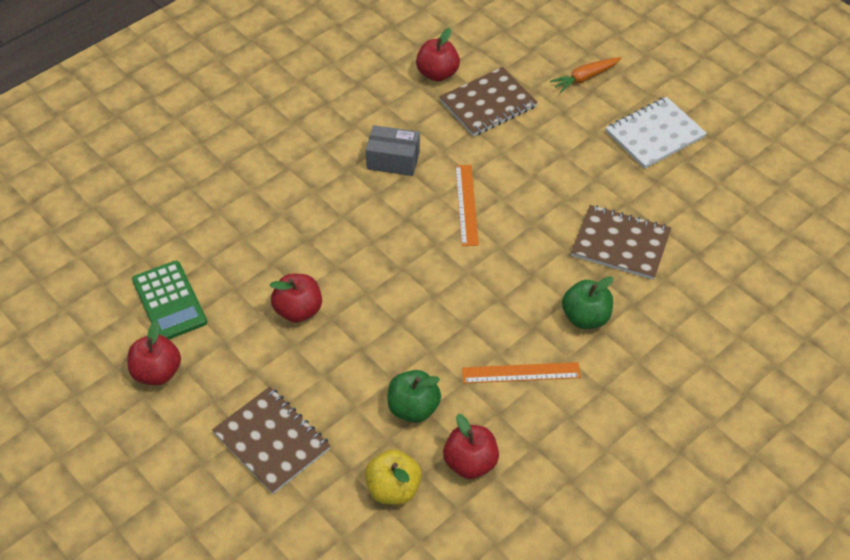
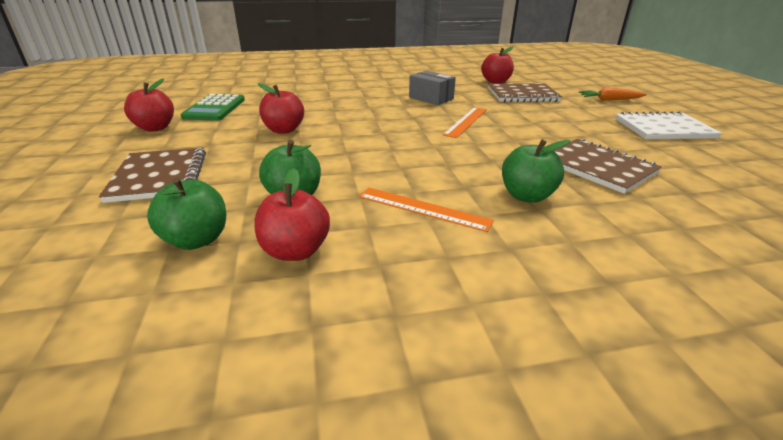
camera: 30 degrees right, 20 degrees down
(393, 489) = (196, 240): yellow apple -> green apple

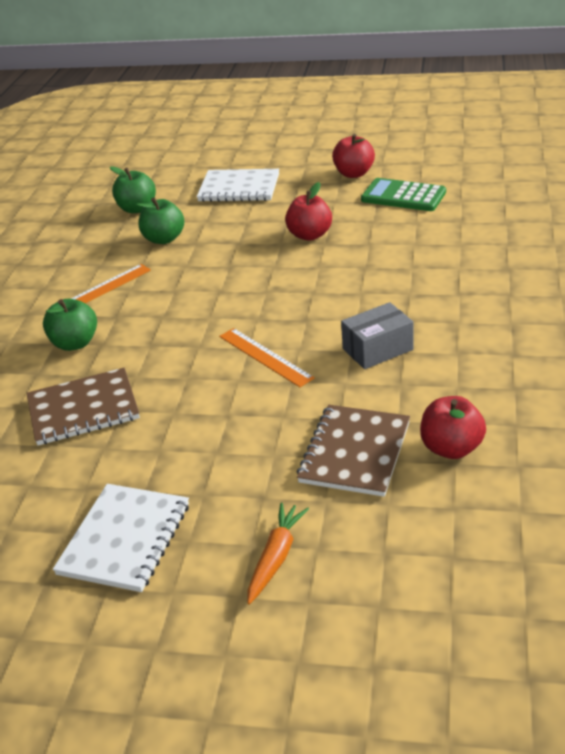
camera: 115 degrees right, 5 degrees up
(159, 176) = (239, 188): brown notebook -> white notebook
(295, 251) = (96, 239): red apple -> none

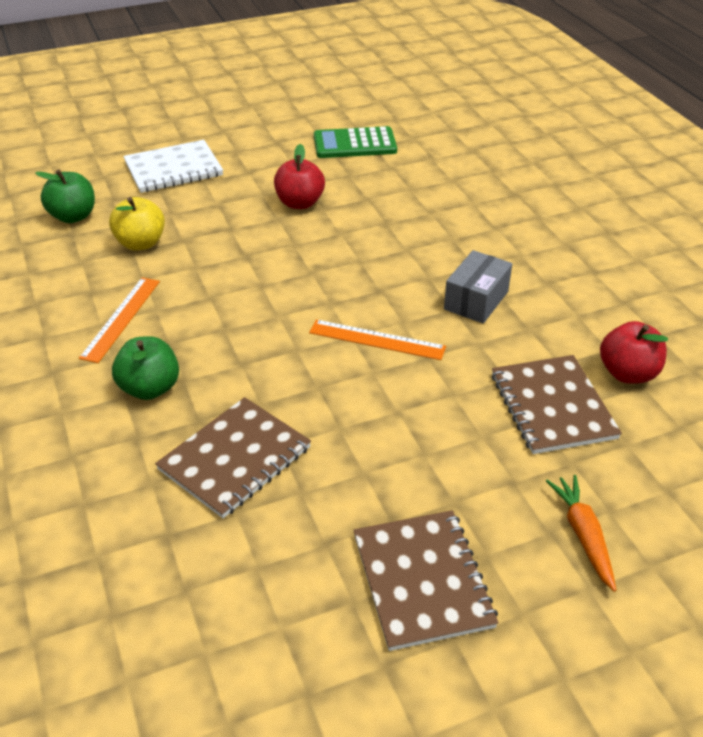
camera: 35 degrees left, 5 degrees up
(125, 539) = (422, 580): white notebook -> brown notebook
(164, 239) = (141, 243): green apple -> yellow apple
(354, 174) = (283, 130): red apple -> none

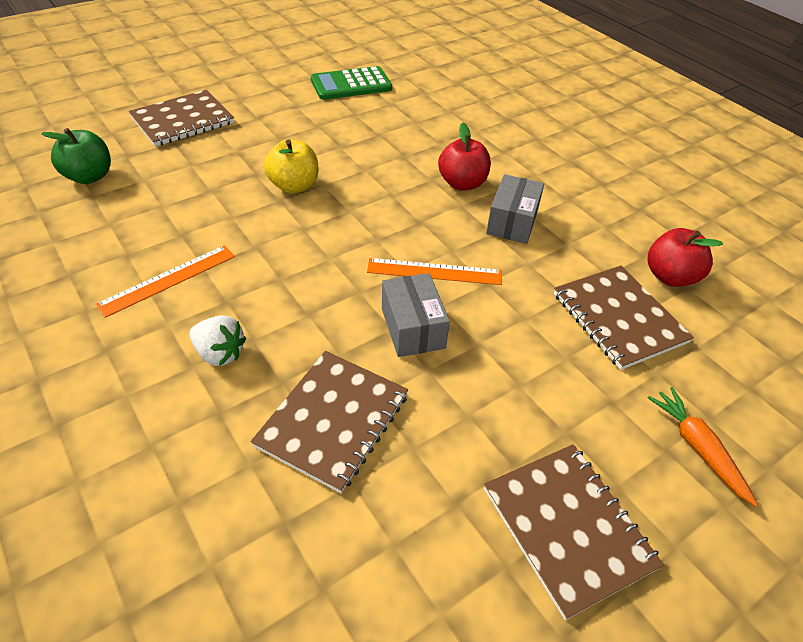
camera: 15 degrees left, 5 degrees up
(121, 318) = (168, 280): orange ruler -> orange ruler turned 45 degrees clockwise
(141, 243) = (169, 198): yellow apple -> yellow apple (294, 186)
(150, 388) = (219, 353): green apple -> white strawberry
(173, 169) = (183, 120): white notebook -> brown notebook
(300, 203) = (317, 144): red apple -> red apple (462, 183)
(337, 389) = (413, 328): none -> grey box

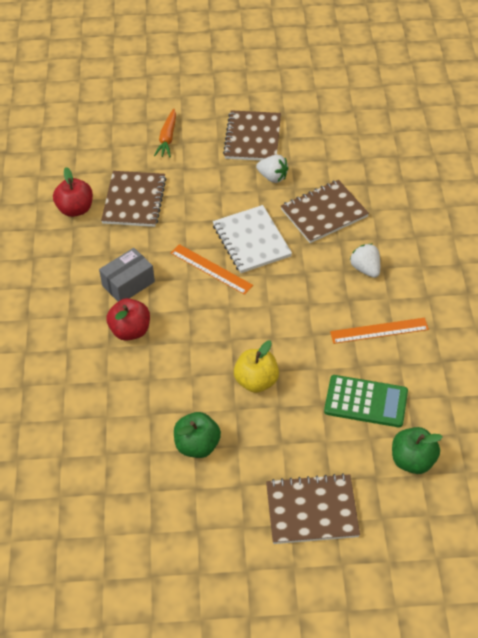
camera: 145 degrees left, 5 degrees up
(317, 128) = (197, 445): none -> green apple
(351, 84) = (121, 502): green calculator -> green calculator (366, 402)
(413, 328) = (251, 241): grey box -> white notebook
(464, 452) = (272, 177): none -> white strawberry

